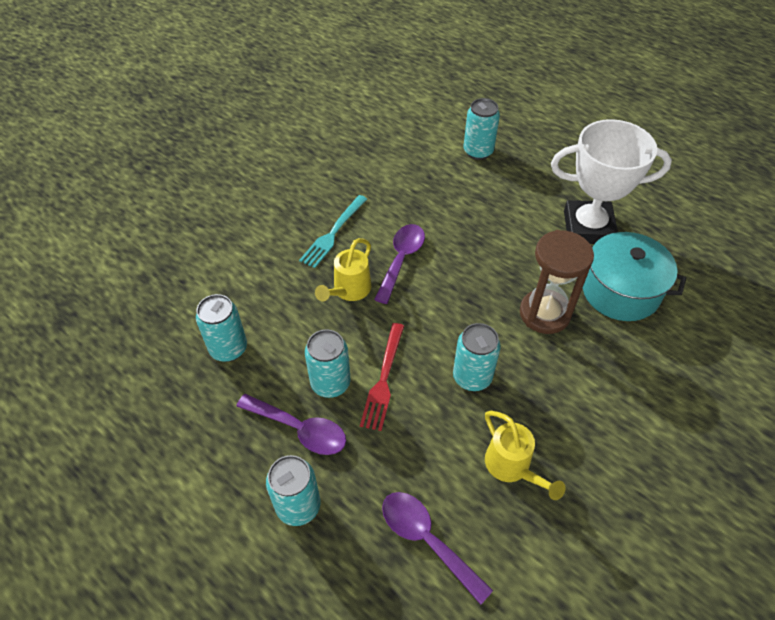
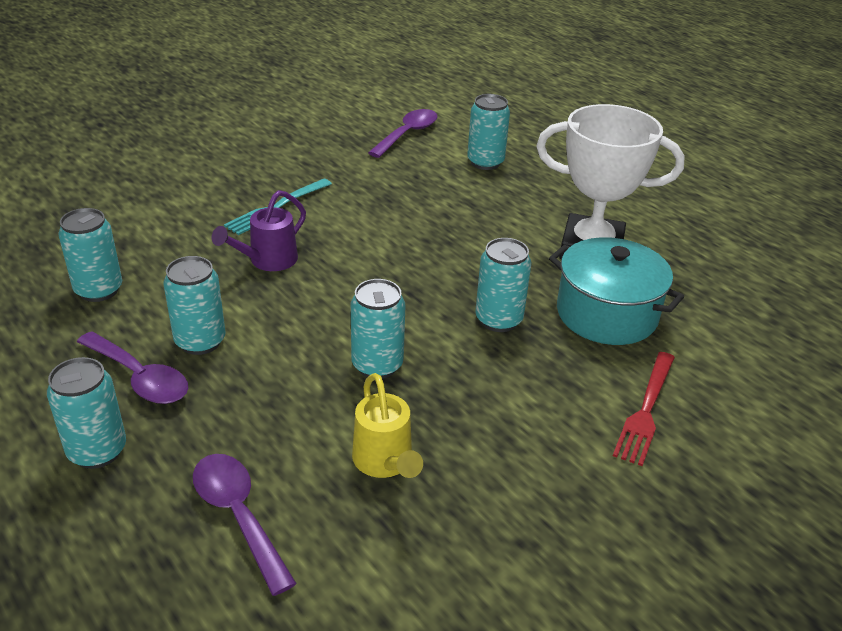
camera: 10 degrees right, 15 degrees down
(349, 290) = (268, 261): yellow watering can -> purple watering can
(383, 380) = (266, 349): red fork -> red fork (645, 411)
(401, 260) = (345, 243): purple spoon -> purple spoon (407, 134)
(544, 313) = (498, 320): brown hourglass -> turquoise can

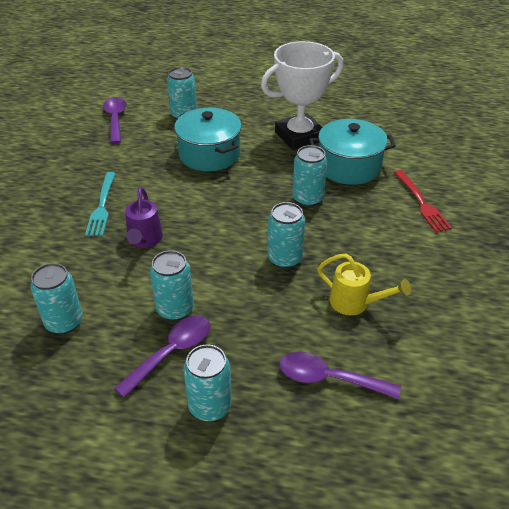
camera: 40 degrees left, 5 degrees up
(140, 378) = (172, 352): purple spoon -> purple spoon turned 45 degrees counterclockwise
(455, 214) = (209, 154): none -> turquoise pot

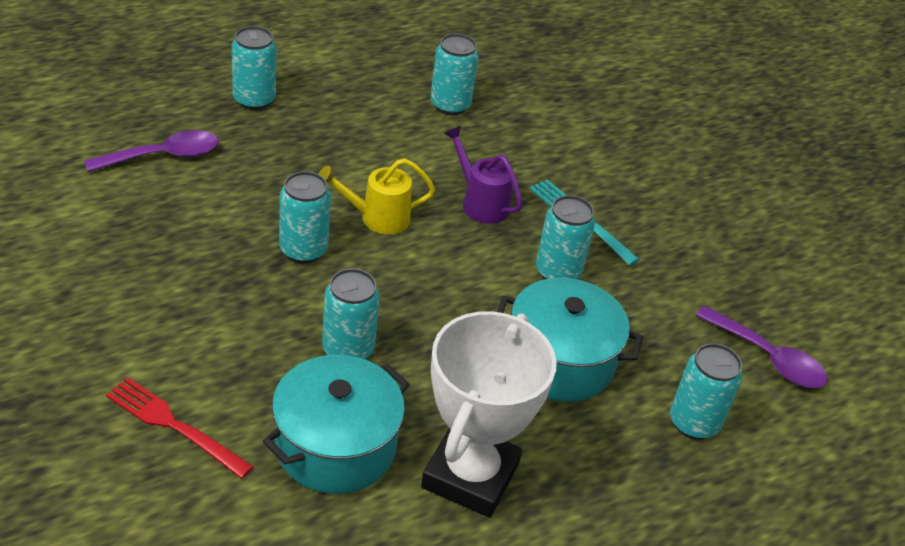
camera: 135 degrees right, 0 degrees up
(172, 352) = (328, 121): purple spoon -> none
(175, 309) = (365, 153): turquoise can -> turquoise can (558, 272)
(355, 303) = (182, 234): yellow watering can -> yellow watering can (377, 218)

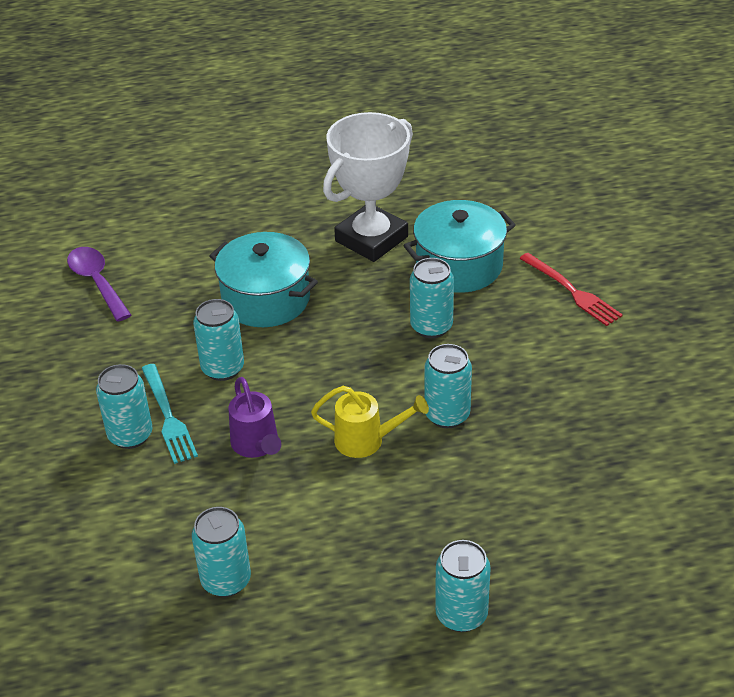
camera: 155 degrees left, 0 degrees up
(163, 156) = (573, 540): purple spoon -> none
(693, 423) = (192, 249): turquoise can -> turquoise can (130, 435)

